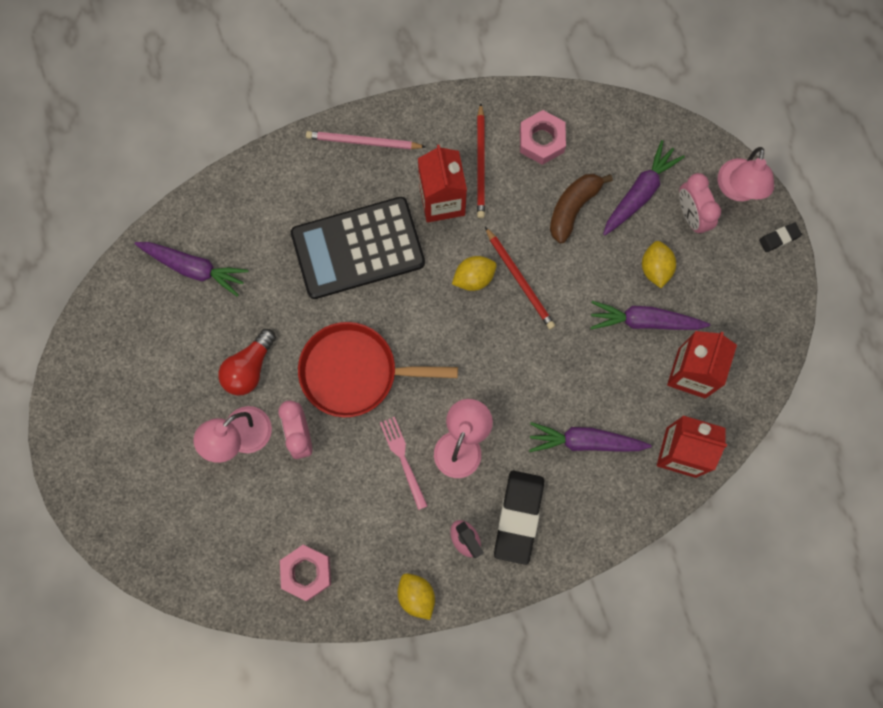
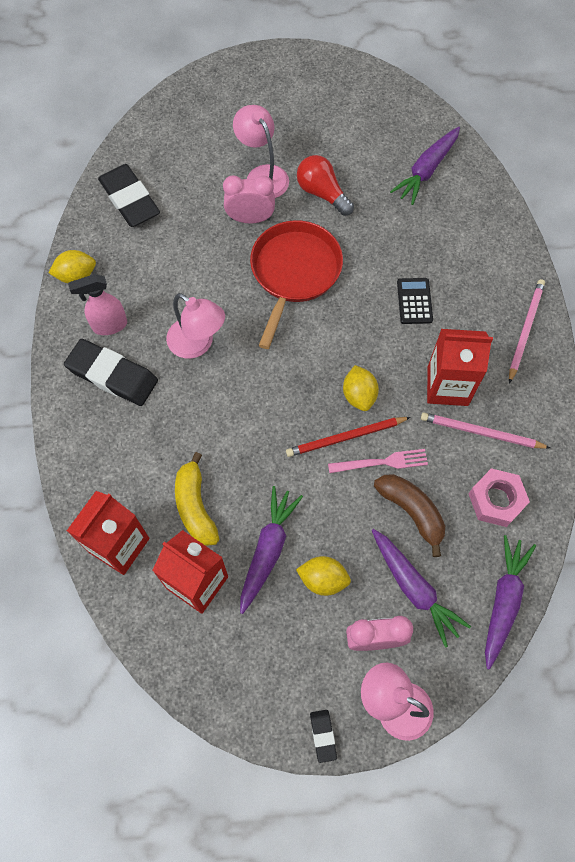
camera: 105 degrees right, 10 degrees down
(306, 572) = (130, 199): pink nut -> black eraser
(358, 248) = (414, 301): black calculator -> black calculator, size x0.42
(403, 459) = (200, 293): pink fork -> pink fork (381, 462)
(480, 163) = (481, 432): red pencil -> pink pencil
(585, 441) = (162, 454): purple carrot -> purple carrot (503, 601)
(625, 395) = (195, 506): none -> yellow banana

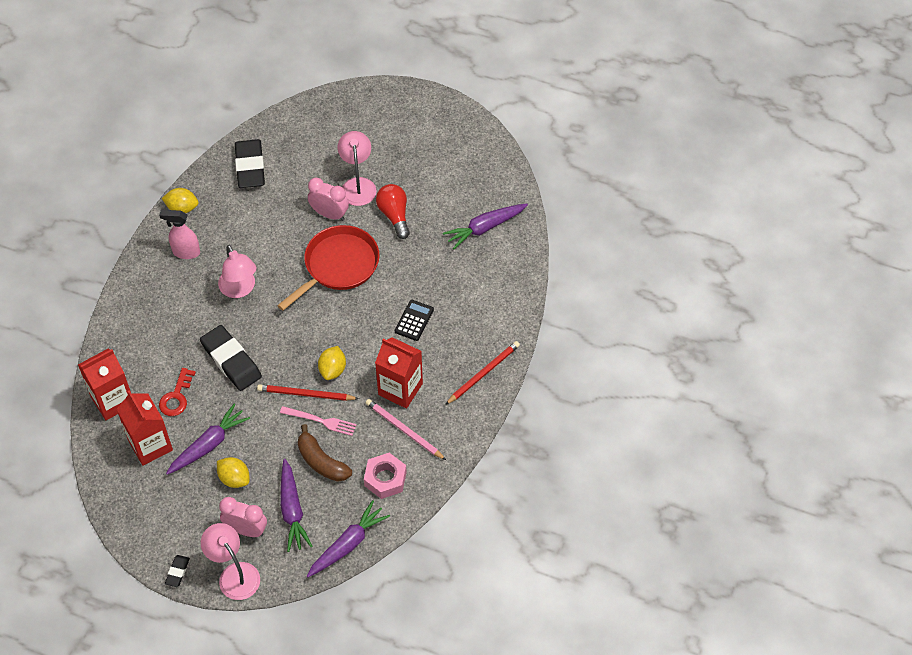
camera: 25 degrees right, 10 degrees down
(112, 375) = (169, 287): black eraser -> black eraser (231, 360)
(195, 506) = (176, 397): yellow banana -> red key
(412, 512) = (321, 461): brown banana -> brown banana turned 150 degrees clockwise
(525, 330) = (483, 373): pink pencil -> red pencil

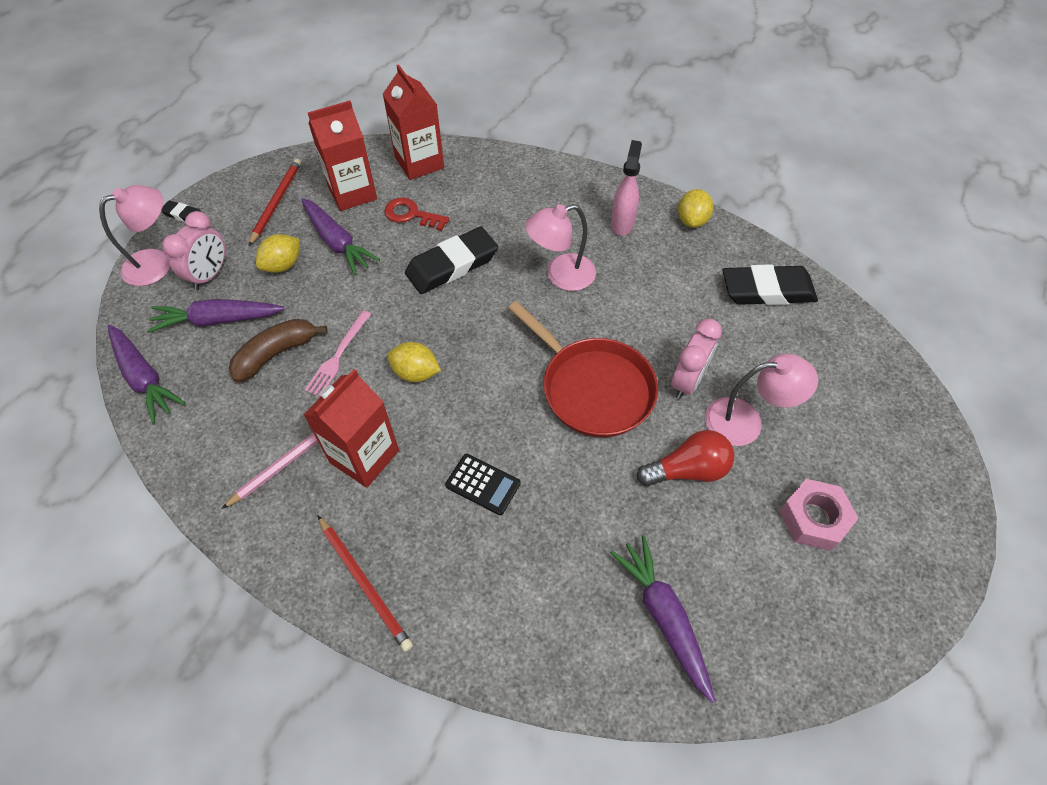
camera: 95 degrees right, 0 degrees up
(305, 394) = (384, 340): red pencil -> red pencil (276, 202)
(385, 479) = (224, 427): pink nut -> pink nut (813, 518)

